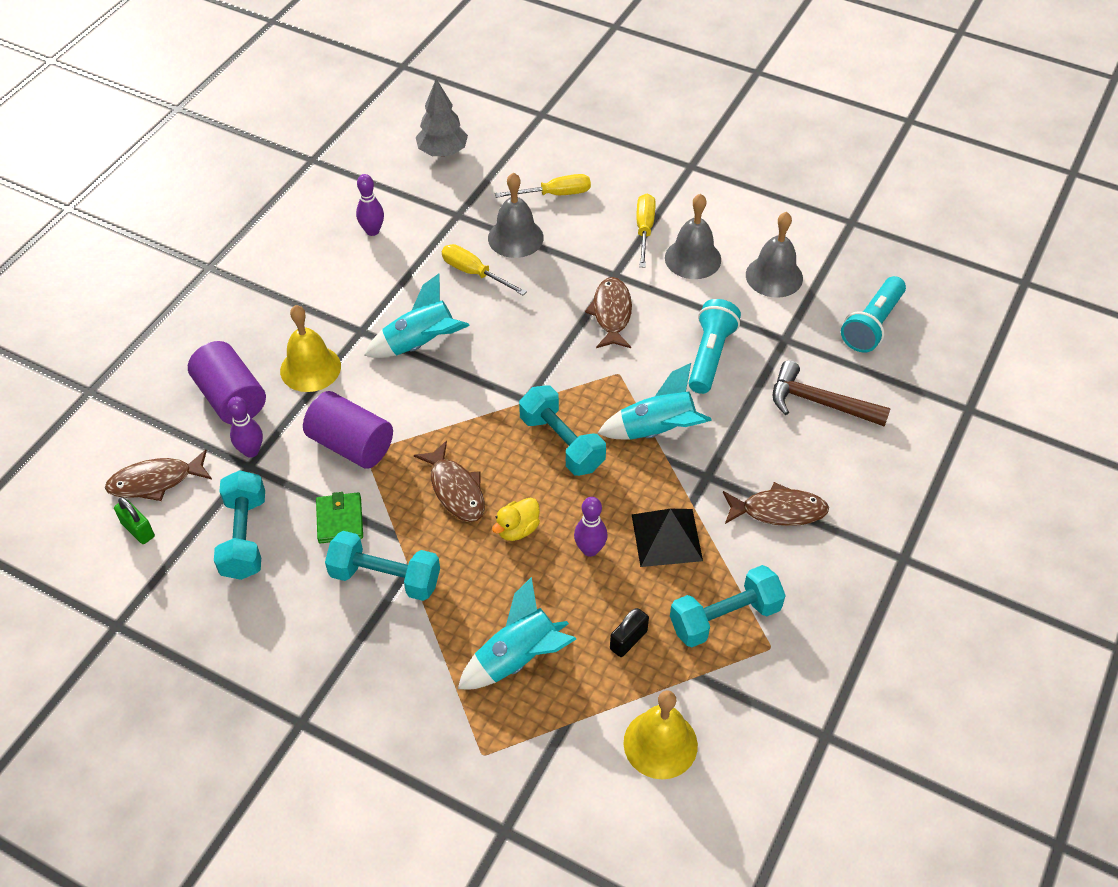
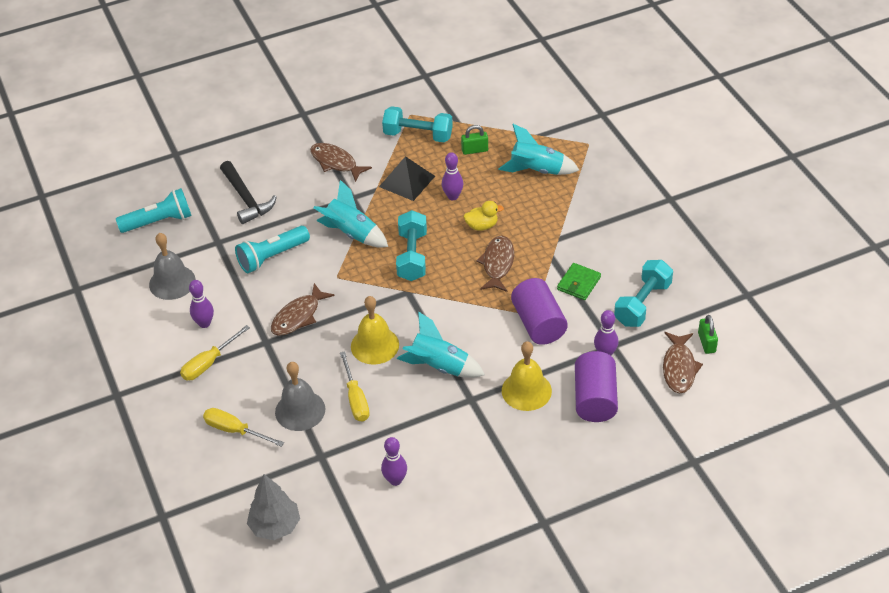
camera: 140 degrees left, 5 degrees down
(155, 481) = (679, 368): brown fish -> brown fish turned 75 degrees clockwise
(385, 577) = (575, 240): turquoise dumbbell -> none
(628, 640) = (475, 150): black padlock -> green padlock
(660, 744) = (501, 108): yellow bell -> yellow bell (375, 345)
(693, 258) = (204, 323): grey bell -> purple bowling pin
(820, 402) = (246, 199): brown hammer -> black hammer

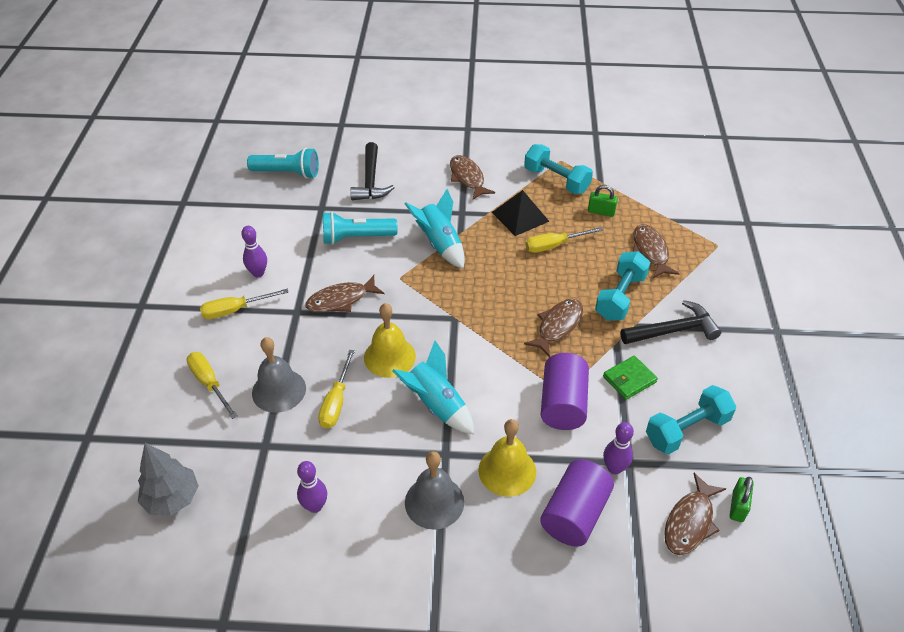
camera: 25 degrees right, 0 degrees up
(172, 282) = (259, 227): grey bell -> grey bell (434, 502)
(412, 256) = (480, 286): turquoise dumbbell -> turquoise dumbbell (620, 297)
(453, 196) = (554, 246): purple bowling pin -> yellow screwdriver
(482, 226) = (565, 283): yellow duck -> none
(537, 170) = (651, 251): turquoise rocket -> brown fish
(591, 230) = (673, 330): none -> black hammer

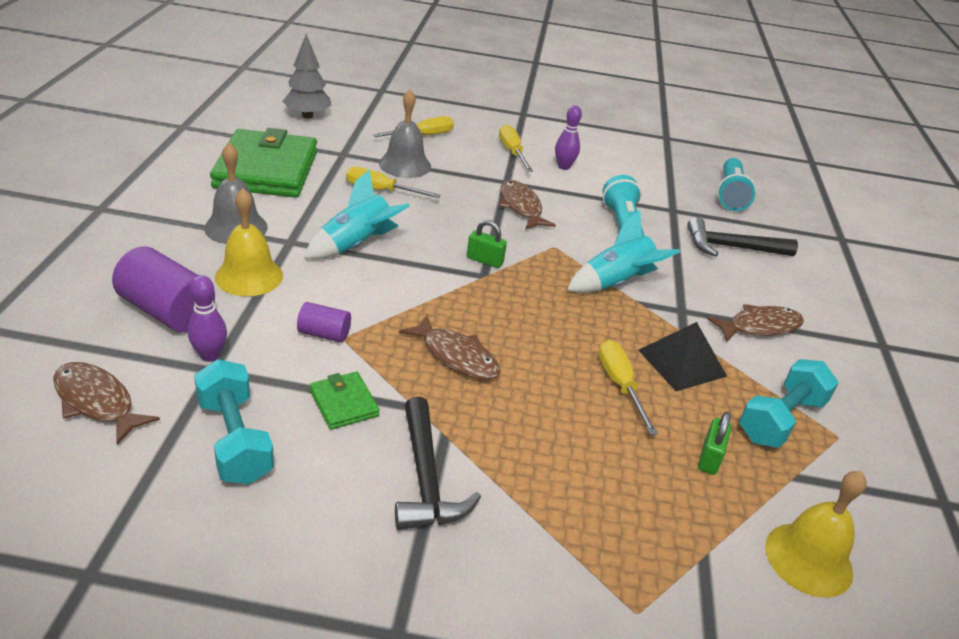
camera: 90 degrees right, 10 degrees down
(315, 506) = (266, 170): purple bowling pin -> green wallet
(389, 357) = (432, 226): yellow bell -> yellow bell (808, 559)
(563, 404) = (324, 334): purple cylinder -> purple cylinder, size x0.55
(620, 297) = (506, 433): turquoise dumbbell -> none
(651, 251) = (613, 499): brown fish -> none
(738, 506) = (88, 457): green padlock -> green padlock (484, 260)

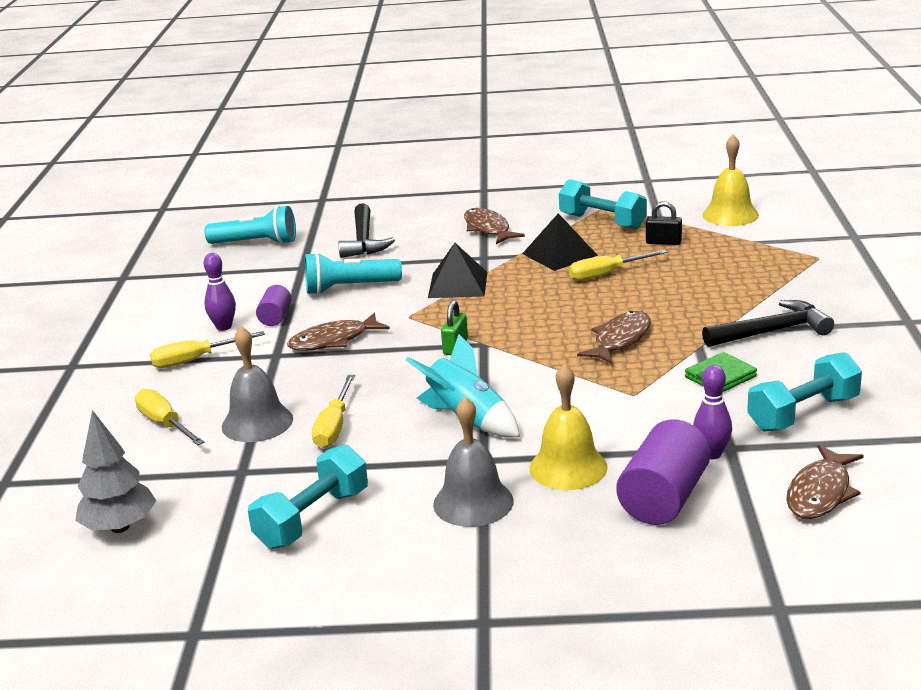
camera: 90 degrees left, 10 degrees down
(266, 170) = (313, 518): green wallet -> turquoise dumbbell
(324, 334) = (635, 404): purple cylinder -> purple cylinder (275, 317)
(616, 283) = (457, 284): turquoise rocket -> black pyramid
(709, 458) = (663, 242): green padlock -> black padlock

